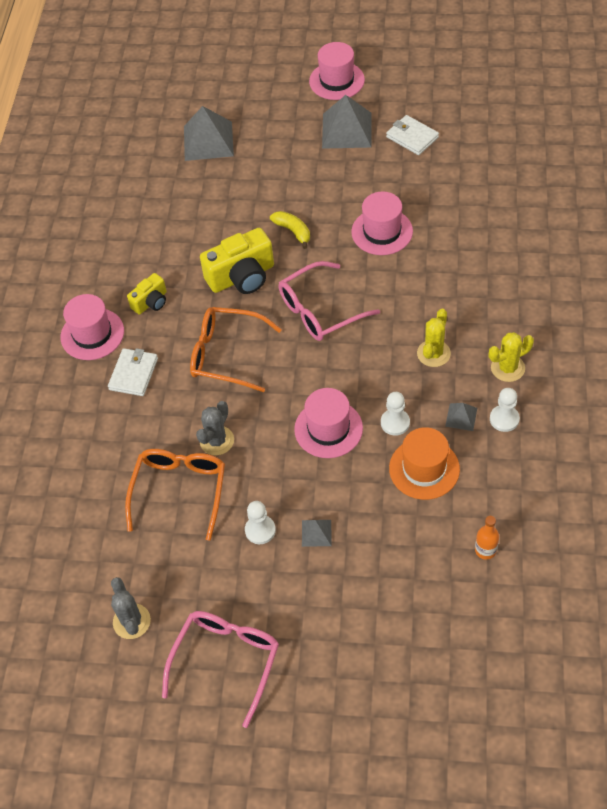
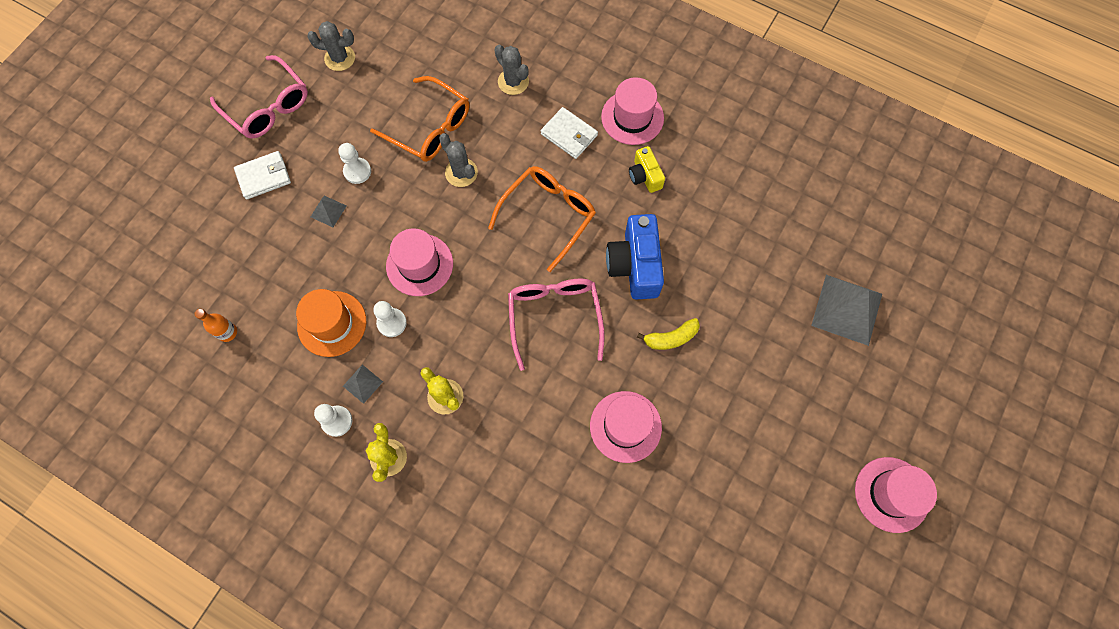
camera: 110 degrees right, 15 degrees up
(92, 444) = (513, 82): none -> grey cactus
(242, 277) = (635, 265): yellow camera -> blue camera
(346, 130) = (799, 464): grey pyramid -> none
(412, 137) = (754, 534): white wallet -> white wallet (263, 177)

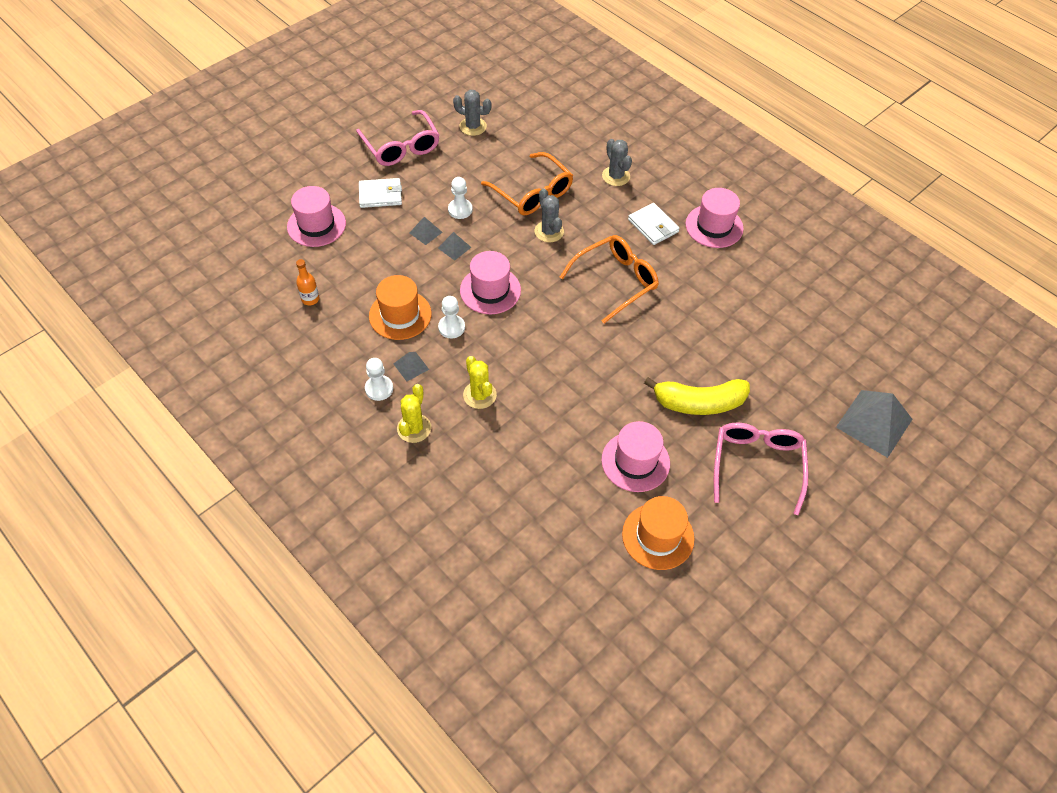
camera: 15 degrees right, 15 degrees down
(365, 221) = (454, 247): none -> grey pyramid
(554, 317) = (597, 359): pink glasses -> pink glasses (757, 465)
(635, 265) = (682, 338): blue camera -> none
(645, 176) = (712, 273): yellow camera -> none
(670, 505) = (658, 536): none -> orange hat
(671, 338) = (699, 403): yellow banana -> yellow banana, size x1.72
(891, 494) = (877, 587): pink hat -> pink hat (316, 225)

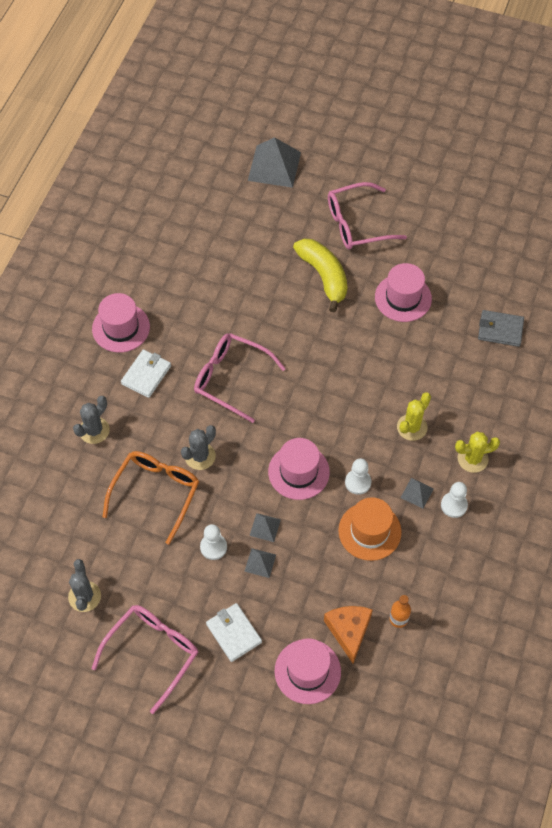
camera: 115 degrees left, 5 degrees up
(326, 263) = (349, 631): none -> orange cheese
(545, 535) = (500, 330): none -> grey wallet
(616, 281) = (230, 378): orange glasses -> pink glasses
(658, 536) = (454, 263): orange hat -> none

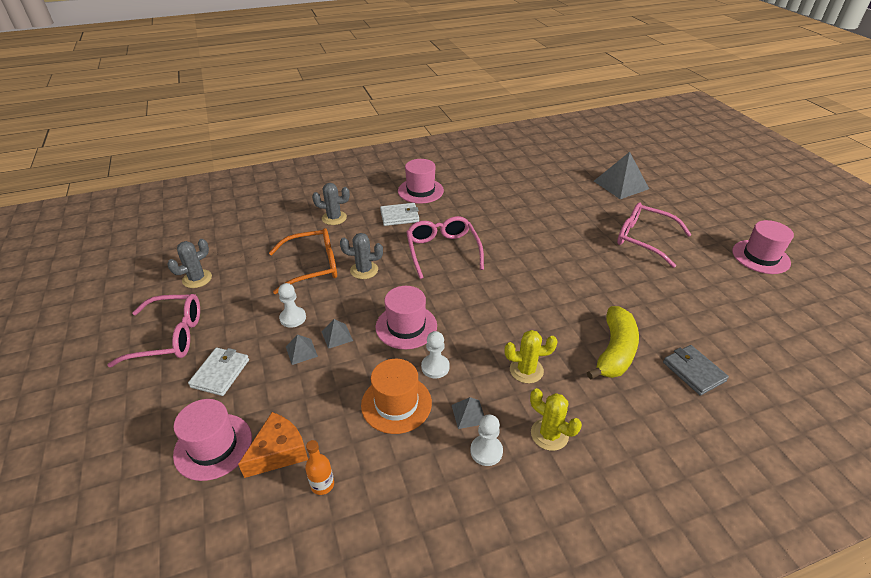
camera: 50 degrees right, 20 degrees down
(324, 276) = (581, 247): yellow banana -> yellow banana (614, 351)
(403, 298) = (627, 295): pink hat -> pink hat (760, 257)

